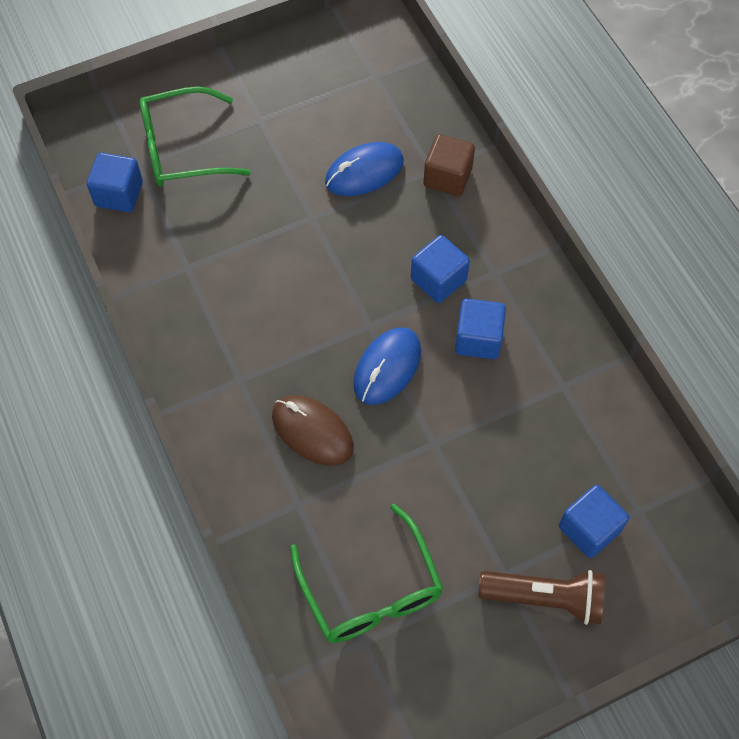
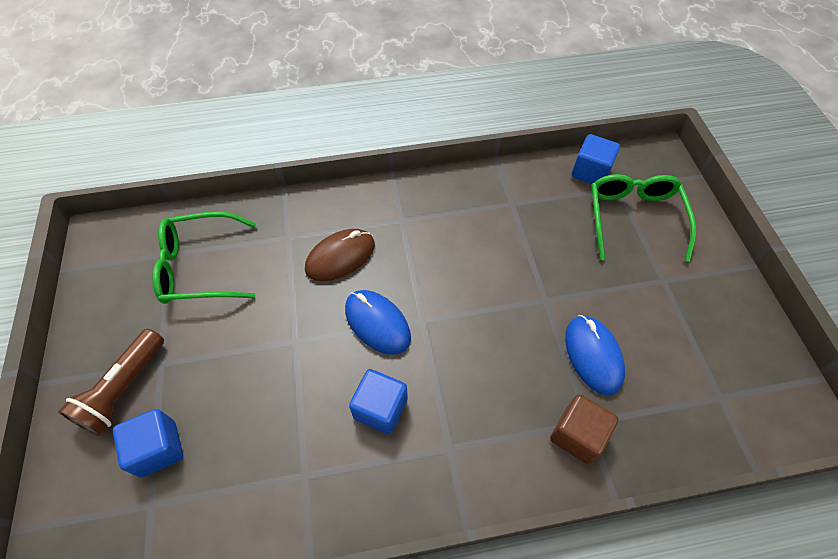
camera: 105 degrees right, 5 degrees down
(438, 280) = (455, 390): blue cube -> none

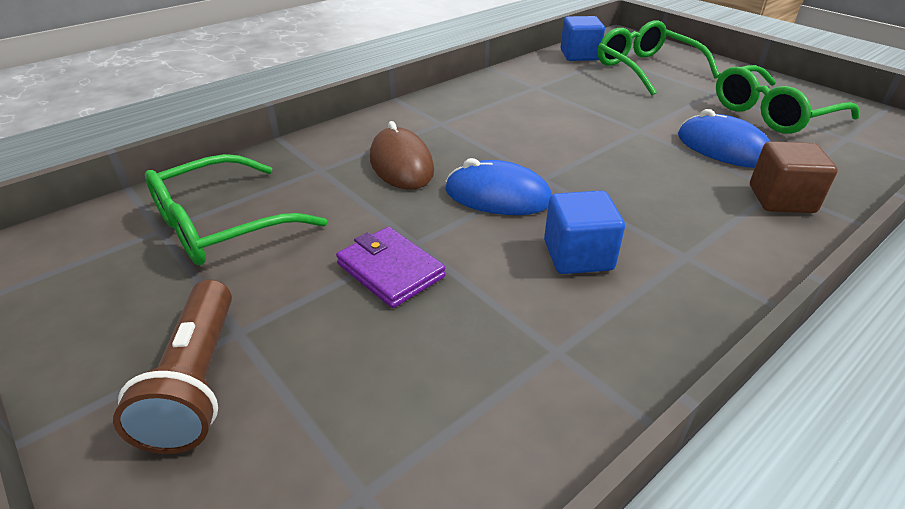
camera: 30 degrees left, 20 degrees down
(158, 448) = (316, 420): blue cube -> none
(263, 359) = (390, 270): none -> purple wallet
(340, 257) = (401, 164): brown mouse -> brown mouse turned 45 degrees counterclockwise
(686, 334) = (772, 113): none -> green glasses

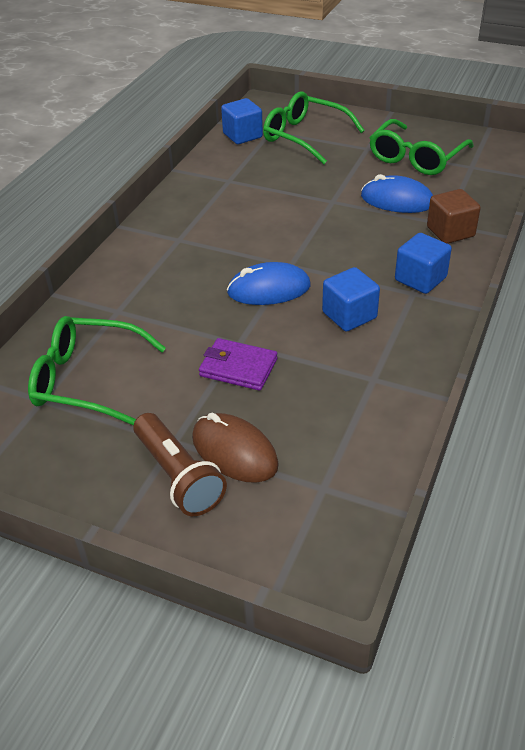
camera: 25 degrees left, 5 degrees up
(221, 225) = (87, 380): green glasses -> green glasses turned 75 degrees clockwise
(401, 164) = (178, 286): brown mouse -> brown mouse (234, 451)
(706, 242) = (420, 279): none -> blue cube

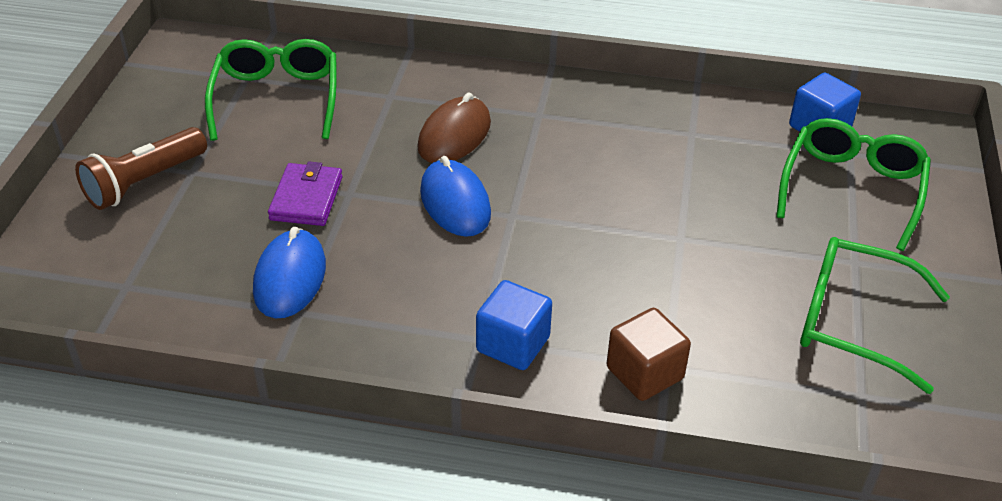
camera: 75 degrees right, 0 degrees up
(234, 451) = (177, 214): brown mouse -> brown mouse (454, 135)
(349, 315) = (417, 279): blue cube -> none
(397, 200) = (711, 306): blue mouse -> blue mouse (290, 278)

